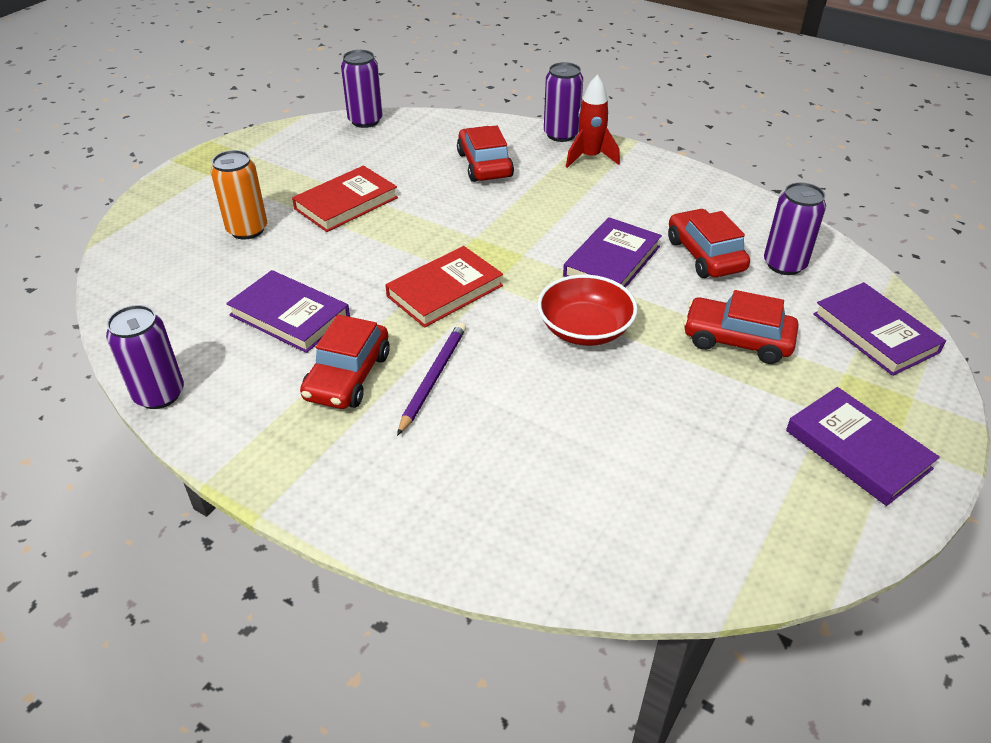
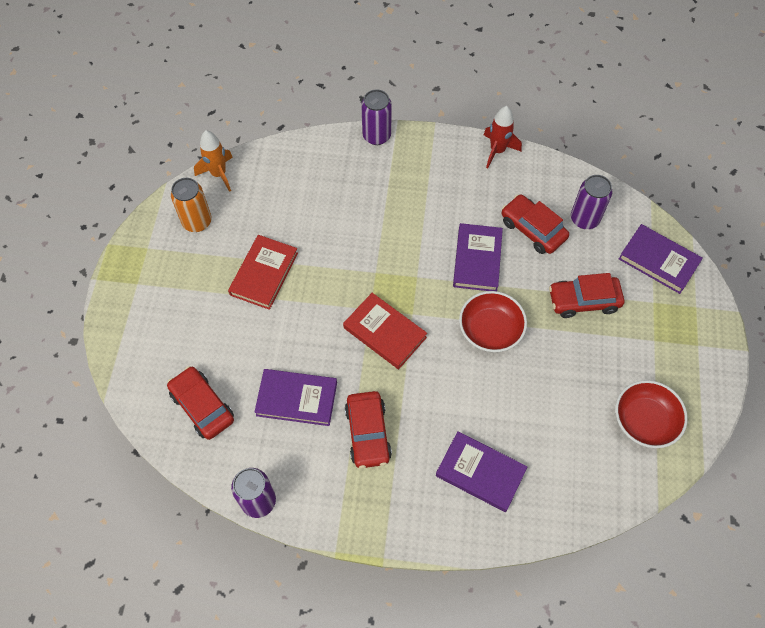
camera: 25 degrees left, 20 degrees up
(247, 230) = (210, 330): orange can -> orange can (197, 222)
(365, 121) = (219, 174): purple can -> orange rocket
(433, 378) = (421, 411): purple pencil -> none
(444, 291) = (384, 333): red book -> red book turned 75 degrees counterclockwise
(484, 165) = (339, 192): red car -> red car (202, 406)
(590, 158) = (410, 155): red rocket -> red rocket (497, 151)
(760, 500) = (644, 420): none -> red bowl
(857, 450) = (680, 361): purple book -> purple book (480, 473)

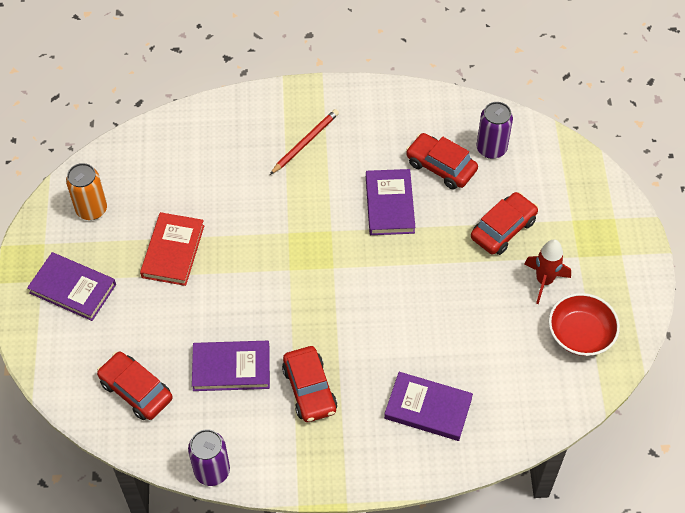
camera: 10 degrees left, 5 degrees down
(219, 174) = (104, 157): orange rocket -> none
(376, 136) = (263, 95): purple can -> none
(384, 333) = (308, 290): red book -> none
(407, 187) = (305, 142): none -> red pencil
(490, 330) = (414, 271): red bowl -> none
(497, 151) = (391, 93): red rocket -> red rocket (544, 281)
(583, 301) = (503, 229): red car -> red car turned 150 degrees clockwise
(658, 261) = (571, 179): purple book -> purple book (73, 288)

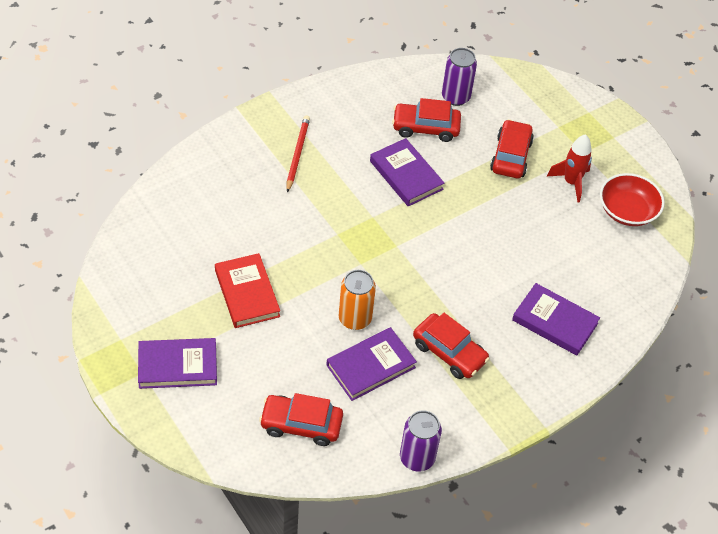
camera: 35 degrees left, 5 degrees down
(91, 209) = (144, 290): orange can -> orange can (355, 318)
(428, 408) = (554, 322): purple book -> purple book turned 45 degrees clockwise

